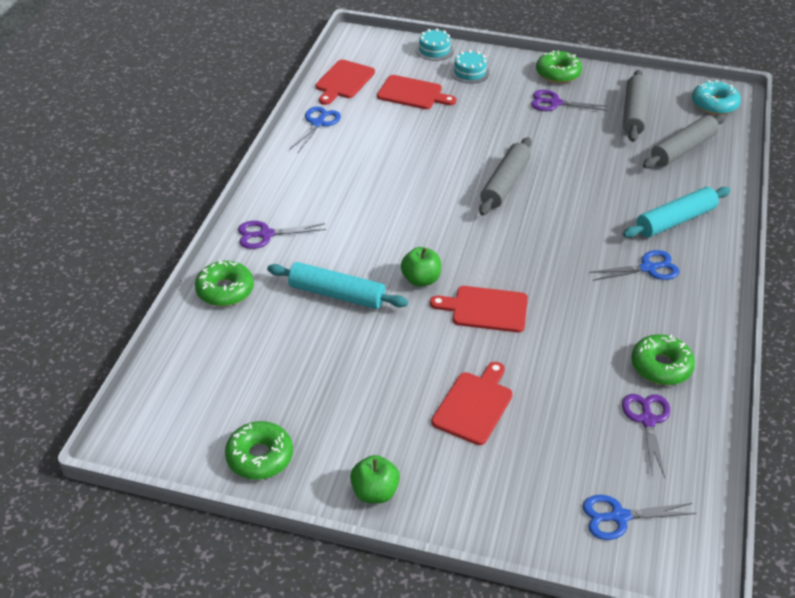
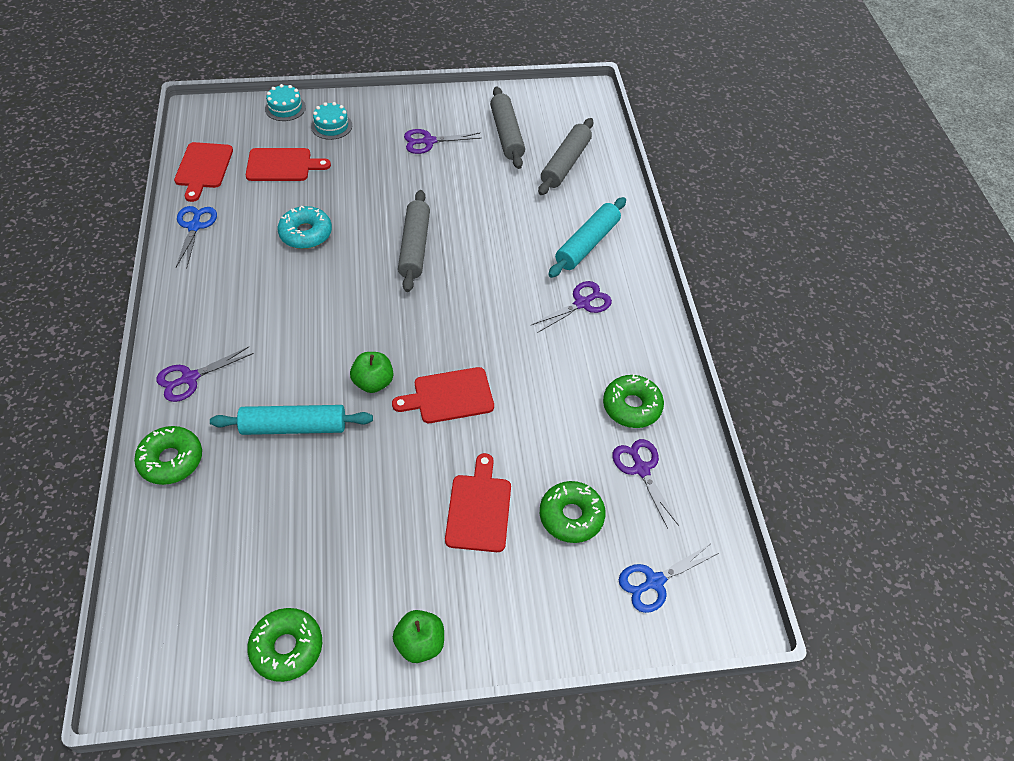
camera: 25 degrees left, 10 degrees up
(558, 73) = (419, 106): green donut -> green donut (571, 516)
(648, 268) = (582, 303): blue scissors -> purple scissors
(714, 104) = (575, 106): turquoise donut -> turquoise donut (306, 234)

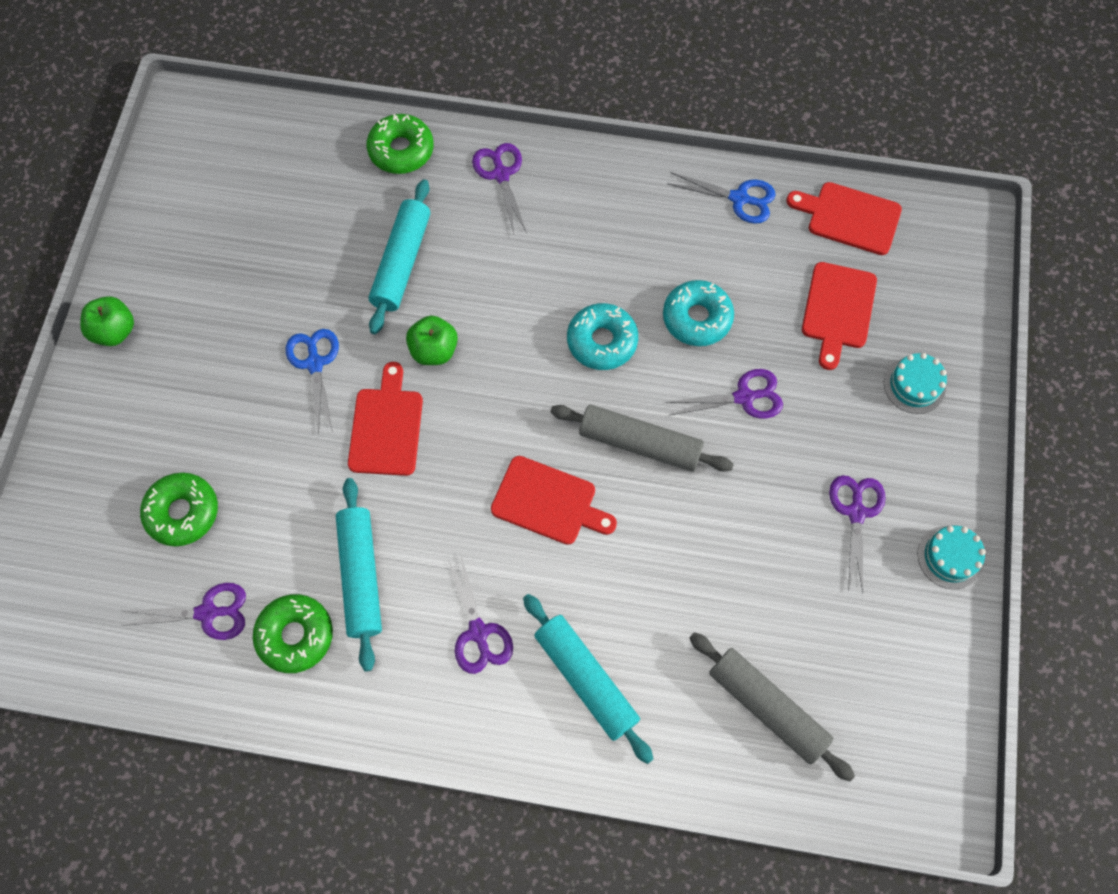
camera: 110 degrees right, 15 degrees up
(285, 108) = (965, 331): turquoise cake -> turquoise cake (950, 557)
(287, 648) = (162, 223): green donut -> none
(338, 282) = (602, 341): none -> turquoise donut
(363, 201) = (744, 397): none -> purple scissors
(479, 509) = (231, 420): red cutting board -> red cutting board (548, 502)
(507, 134) = (853, 635): grey rolling pin -> none
(572, 379) = (360, 576): none -> turquoise rolling pin
(654, 582) = (73, 573): blue scissors -> blue scissors (315, 363)

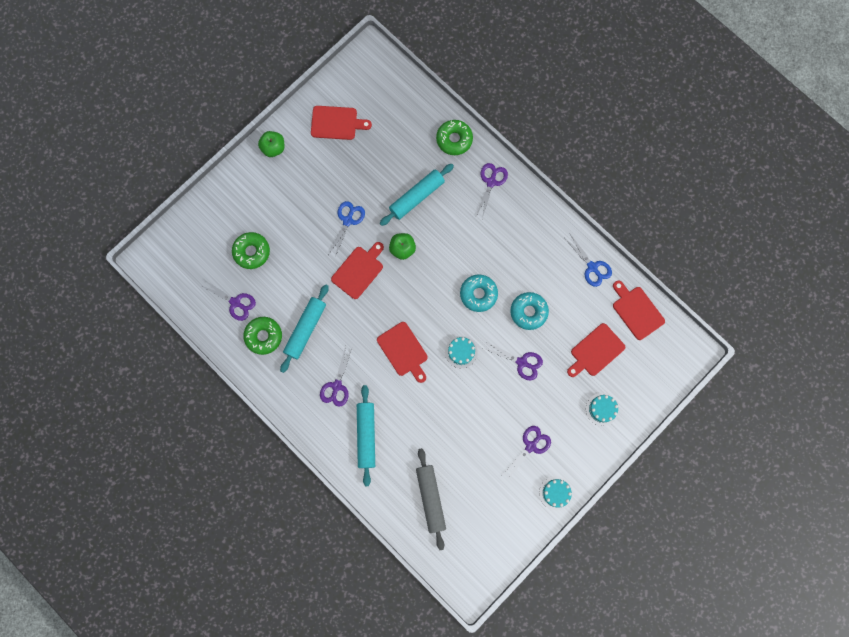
camera: 35 degrees right, 10 degrees up
(197, 234) = (336, 123): none -> red cutting board
(640, 443) = (461, 352): grey rolling pin -> turquoise cake

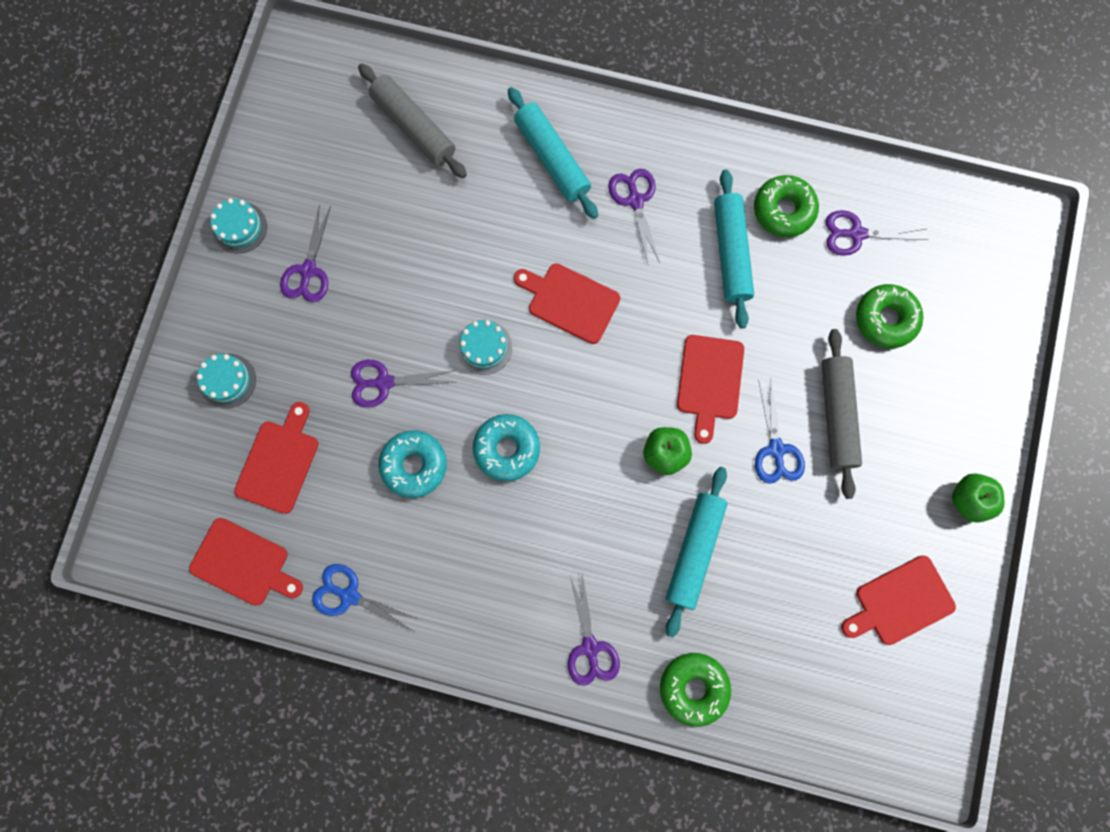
camera: 150 degrees right, 0 degrees up
(308, 220) = (836, 415): none -> grey rolling pin

